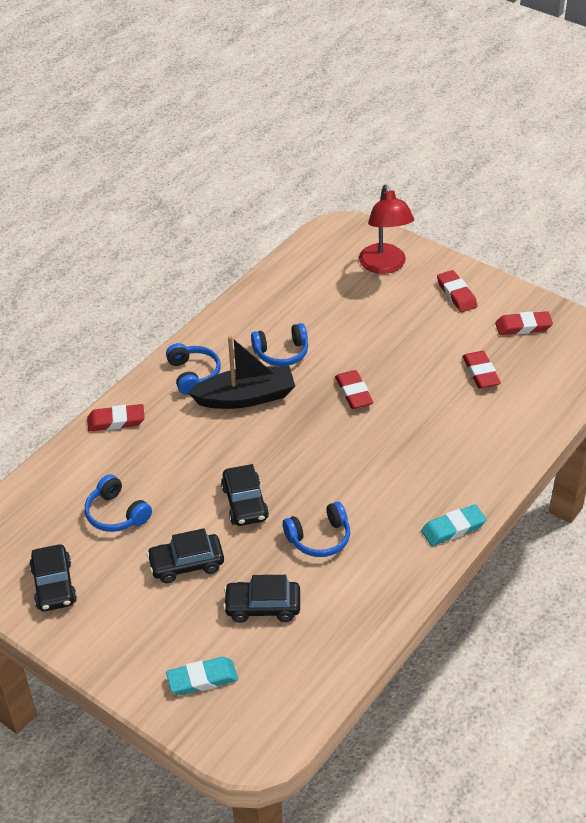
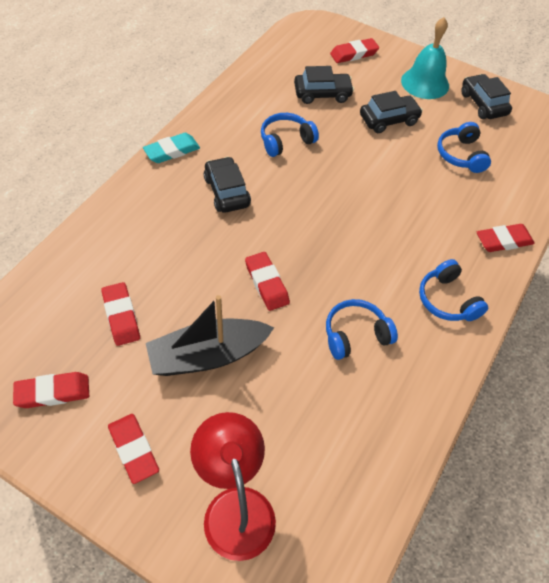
camera: 170 degrees right, 10 degrees up
(116, 514) = (461, 155): blue headphones -> blue headphones turned 135 degrees counterclockwise
(117, 622) = (425, 83): none -> turquoise bell
(202, 679) = (354, 54): turquoise eraser -> red eraser
(245, 397) = (382, 273): black boat -> black boat (208, 355)
(245, 503) = (354, 167): black car -> black car (226, 192)

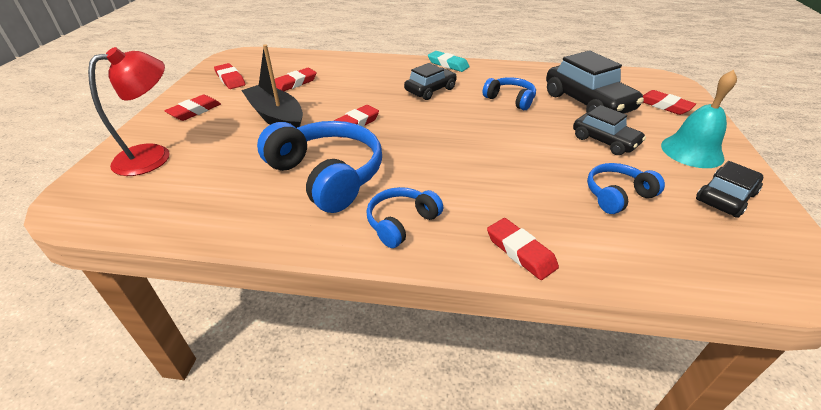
camera: 70 degrees right, 15 degrees down
(322, 94) = (587, 102): black car -> black car, size x1.63
(355, 335) = (327, 175): blue headphones -> blue headphones, size x1.85

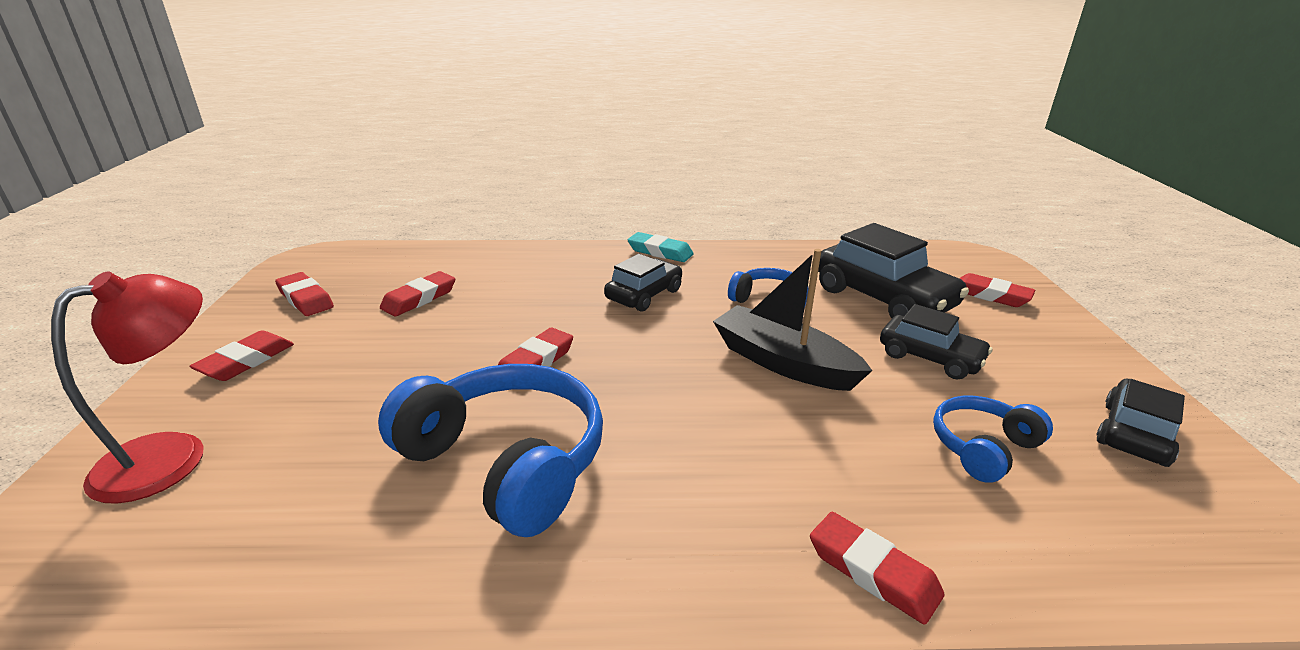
camera: 10 degrees left, 10 degrees down
(276, 117) = (398, 361): black boat -> black boat (783, 363)
(401, 222) = (657, 540): blue headphones -> none
(692, 151) = (1057, 363): turquoise bell -> none

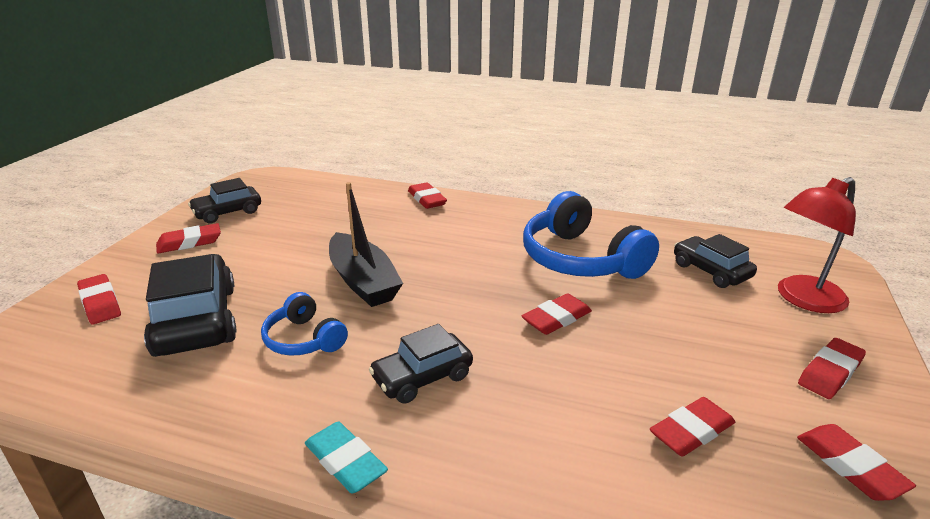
camera: 160 degrees left, 0 degrees up
(930, 357) = (256, 265): black car -> black car (710, 271)
(983, 448) = (314, 221): blue headphones -> none
(1062, 370) = (189, 242): none -> red eraser

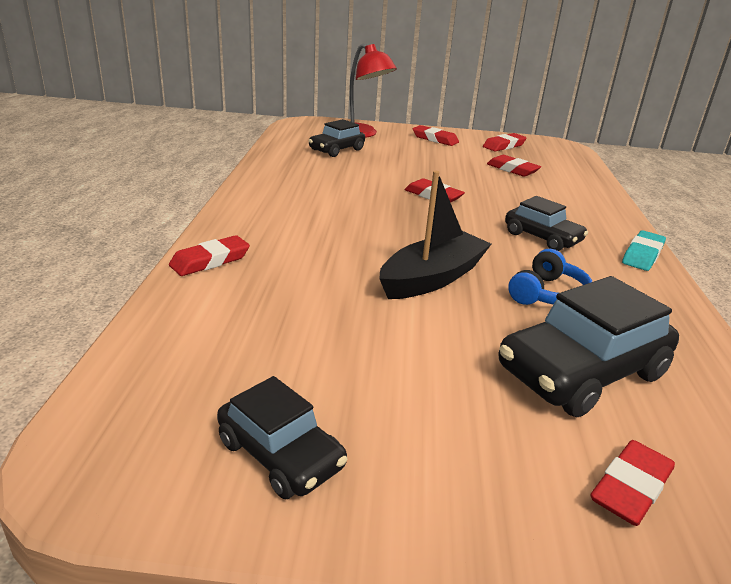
camera: 105 degrees left, 0 degrees up
(189, 242) = (413, 461): red eraser -> none
(580, 259) = (337, 185): blue headphones -> none

